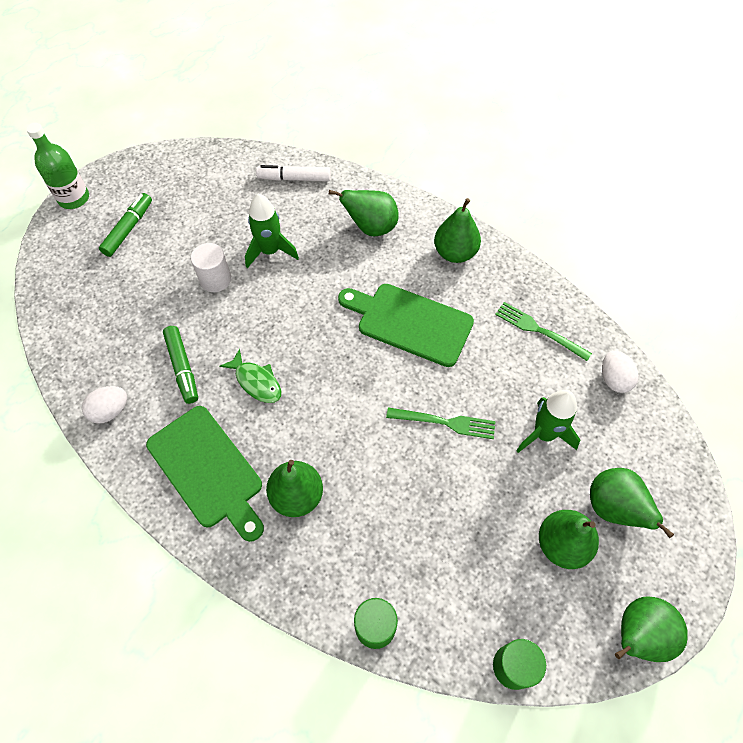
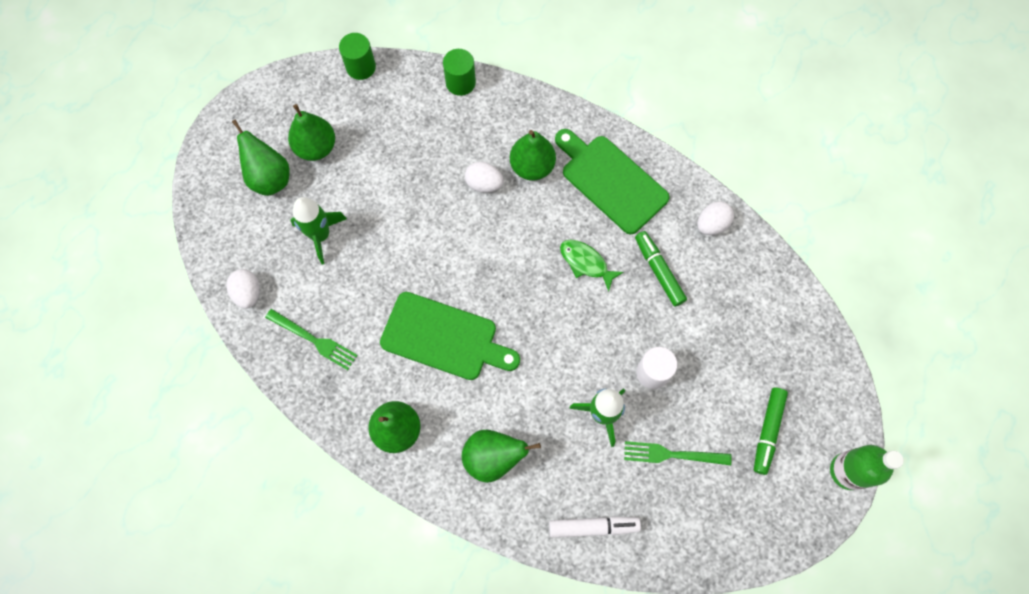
camera: 175 degrees right, 10 degrees up
(356, 479) = (484, 184): none -> white egg
(445, 422) = (408, 238): green fork -> green fork (671, 454)
(637, 635) = (268, 92): green pear -> none

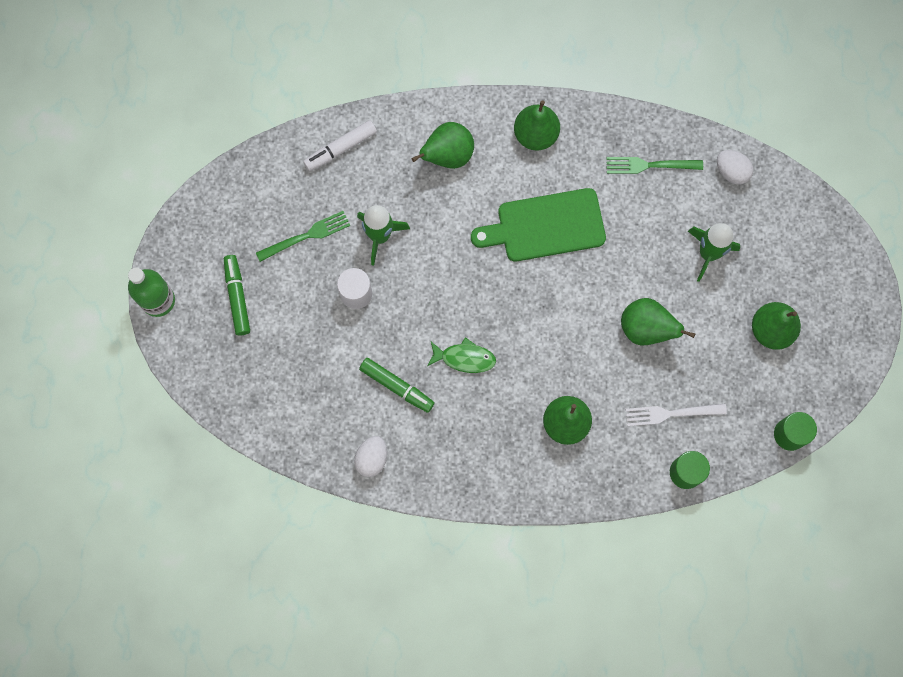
camera: 150 degrees right, 5 degrees up
(270, 178) = (790, 279): green pear -> green pear (646, 329)
(442, 129) = (670, 413): none -> white fork
(484, 184) = (598, 381): white egg -> none
(611, 181) = (485, 450): green cutting board -> none

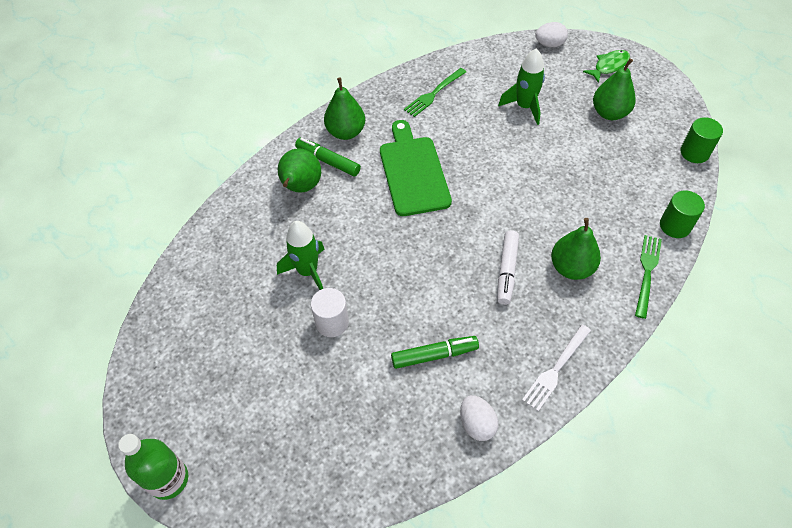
camera: 45 degrees left, 20 degrees down
(237, 297) = (238, 411): green marker -> green marker (328, 161)
(307, 235) = (251, 318): green fork -> green fork (647, 272)
(341, 148) = (217, 244): white marker -> white marker (507, 270)
(464, 358) = (458, 292): green fish -> green fish (609, 66)
(545, 226) = (413, 172): green cutting board -> green cutting board turned 135 degrees clockwise
(646, 329) = (544, 172): green pear -> none
(670, 413) = (621, 203): white fork -> white fork (556, 369)
(731, 172) = (482, 61): white egg -> white egg (549, 44)

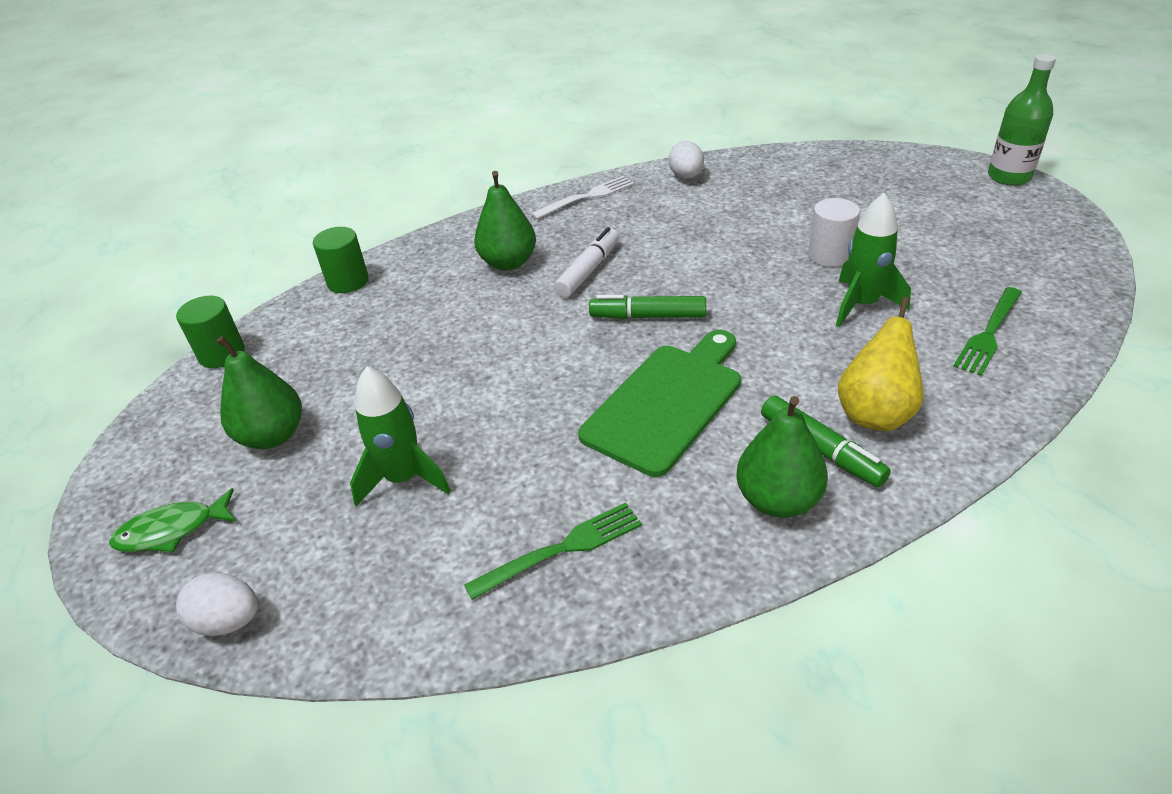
camera: 160 degrees left, 15 degrees down
(301, 187) = (875, 413): green pear -> yellow pear
(413, 172) = (666, 403): green cutting board -> green cutting board turned 150 degrees counterclockwise
(434, 355) = (711, 219): green marker -> green marker (648, 316)
(647, 272) = (426, 248): green fork -> green fork (989, 334)

